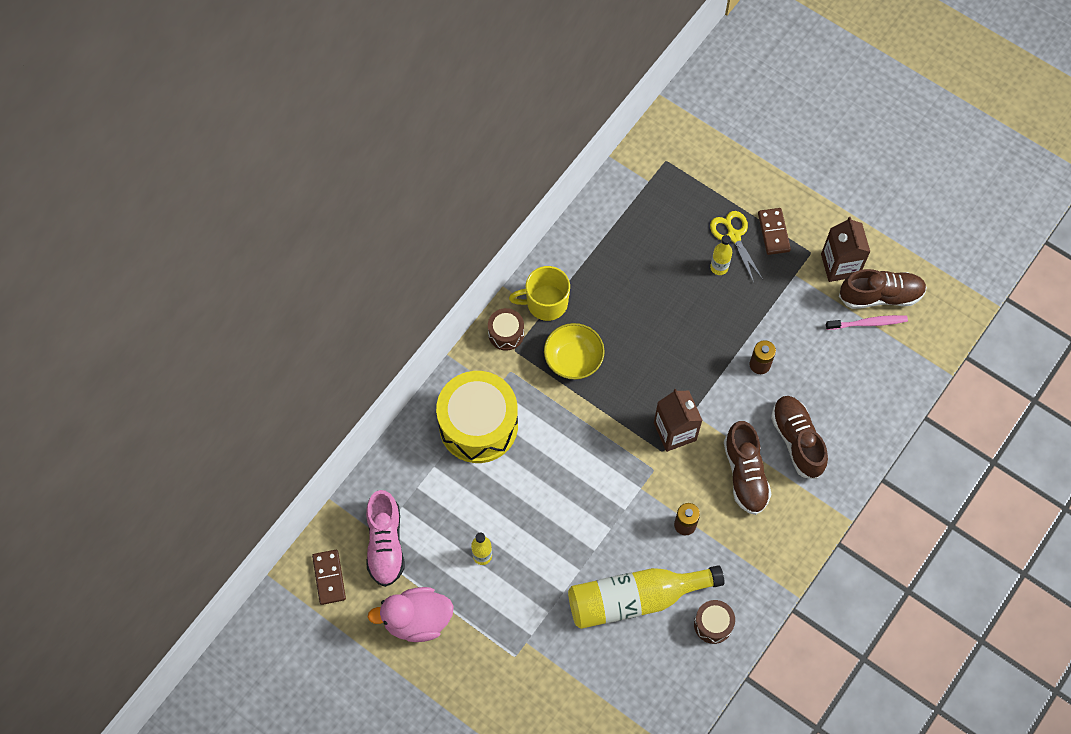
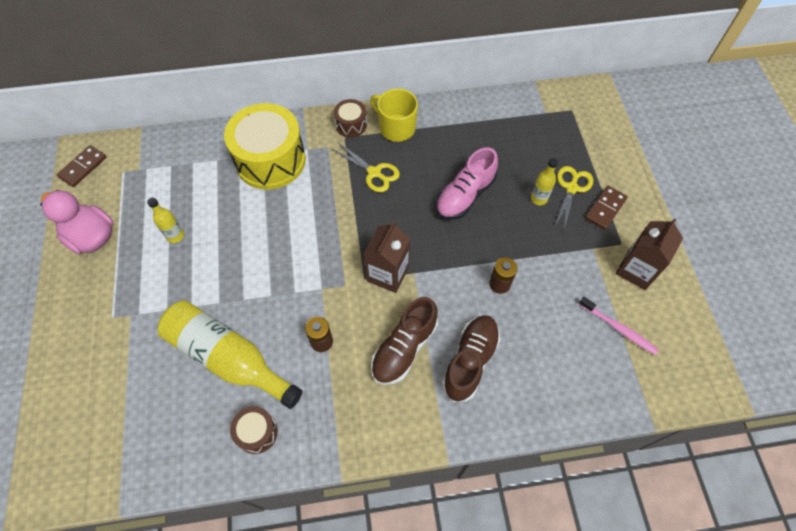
camera: 45 degrees right, 5 degrees down
(385, 544) = (135, 177): pink shoe -> pink shoe (465, 195)
(573, 359) = (374, 173): yellow bowl -> yellow scissors
(880, 296) = (649, 318): brown shoe -> none

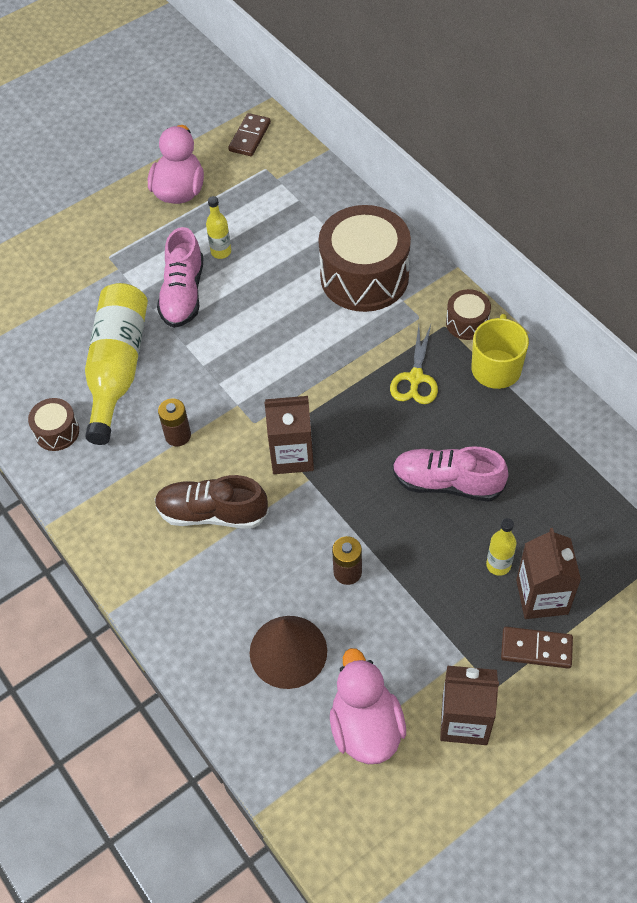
camera: 65 degrees right, 5 degrees down
(83, 167) = (249, 137): brown domino -> brown domino turned 75 degrees counterclockwise
(194, 279) = (183, 294): none -> pink shoe
(270, 160) = (364, 276): yellow drum -> brown drum
(470, 361) = (232, 583): brown shoe -> none
(541, 349) = (288, 651): none -> brown cone
(571, 188) = (542, 596): yellow scissors -> brown carton
(618, 328) = (366, 727): pink toothbrush -> pink duck

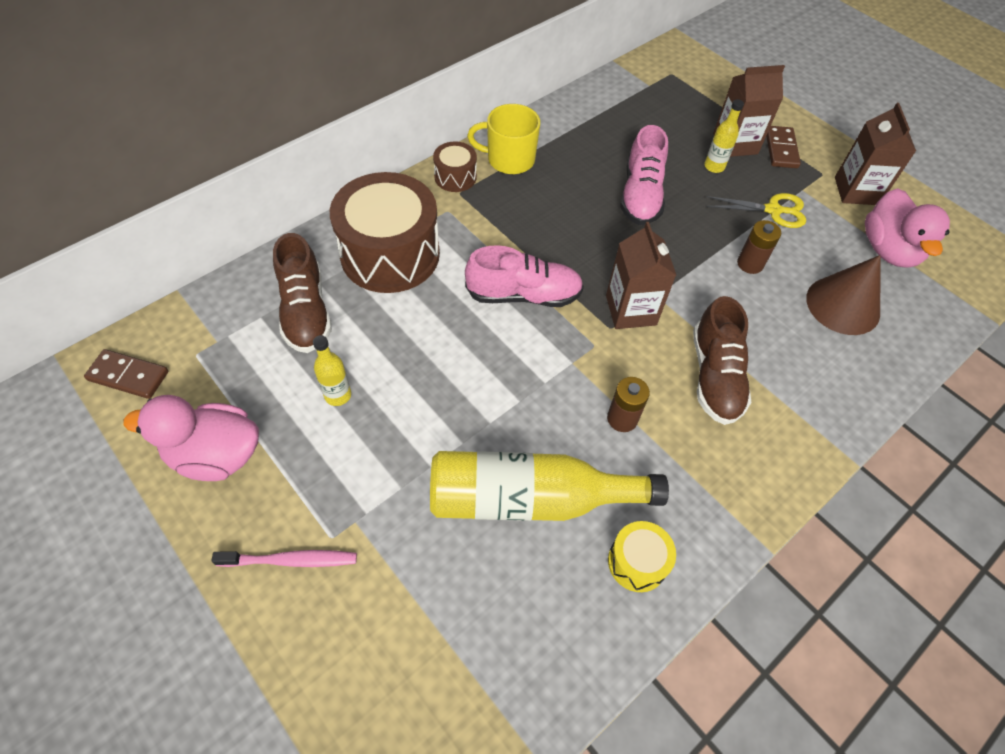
camera: 100 degrees left, 0 degrees up
(57, 432) = (637, 562): brown drum -> yellow drum
(97, 237) = (290, 560): none -> pink toothbrush
(183, 294) = (406, 433): pink shoe -> pink shoe (523, 295)
(303, 226) = (305, 311): none -> brown shoe
(366, 727) = (888, 250): pink duck -> pink duck turned 75 degrees counterclockwise
(415, 378) = (525, 215): yellow scissors -> yellow scissors (773, 210)

